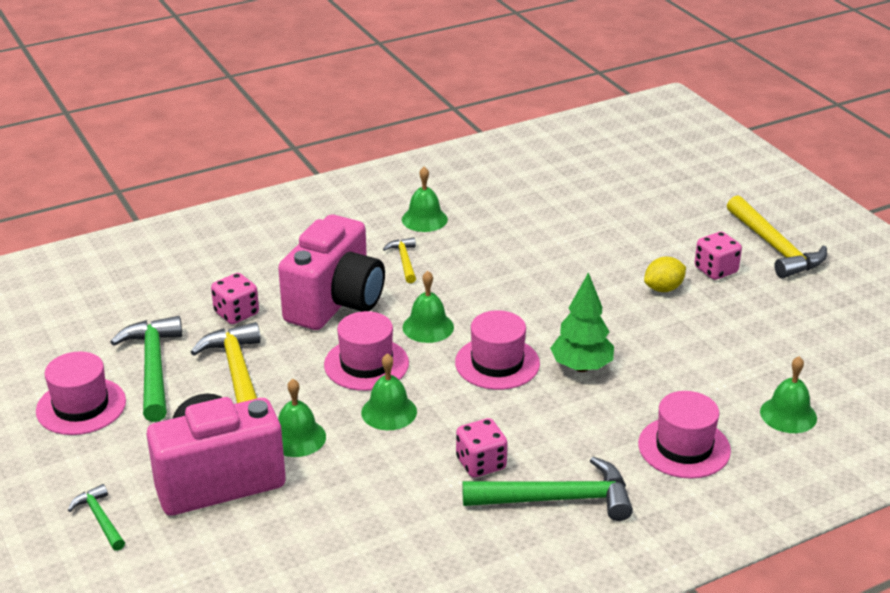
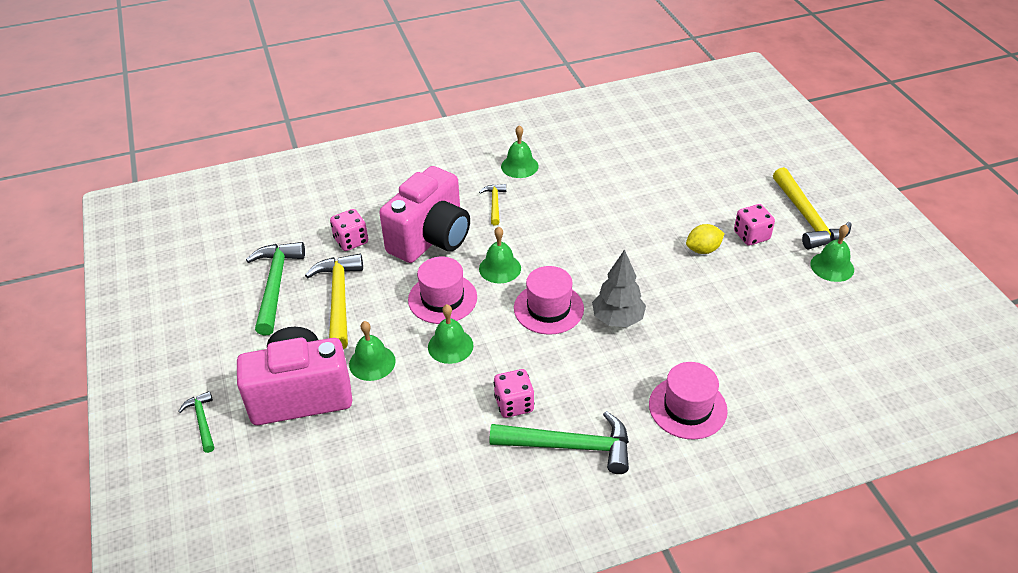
camera: 10 degrees right, 10 degrees up
(81, 406) = (212, 315): pink hat -> none
(581, 367) = (617, 319): green tree -> grey tree
(788, 415) = (785, 385): green bell -> green bell (832, 266)

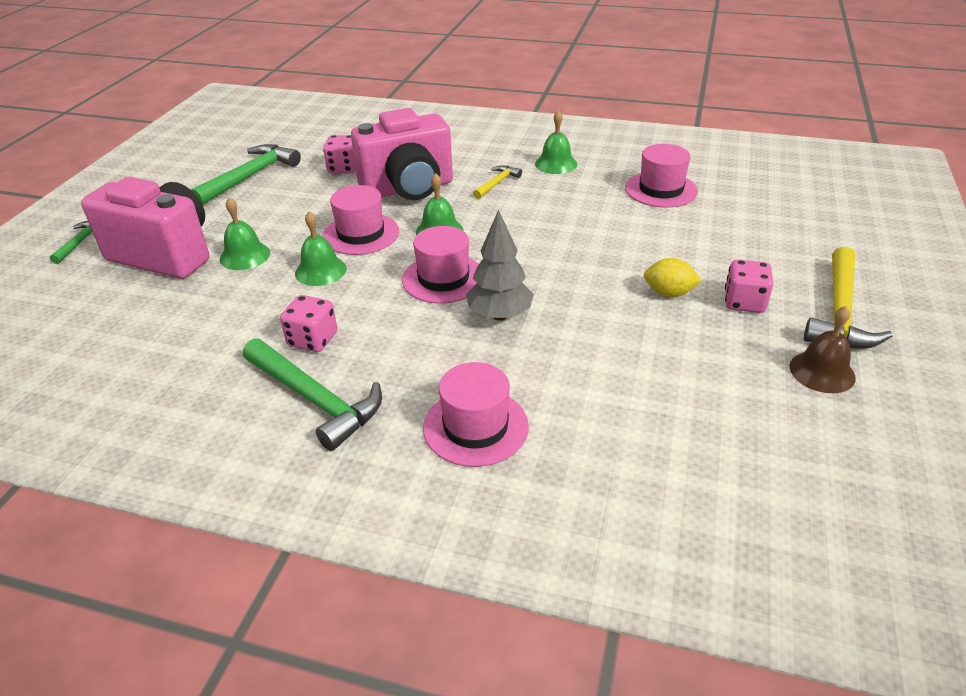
camera: 35 degrees right, 5 degrees down
(339, 299) = (281, 203): yellow hammer -> none
(617, 161) = (661, 190): none -> pink hat
(832, 266) = (822, 371): green bell -> brown bell

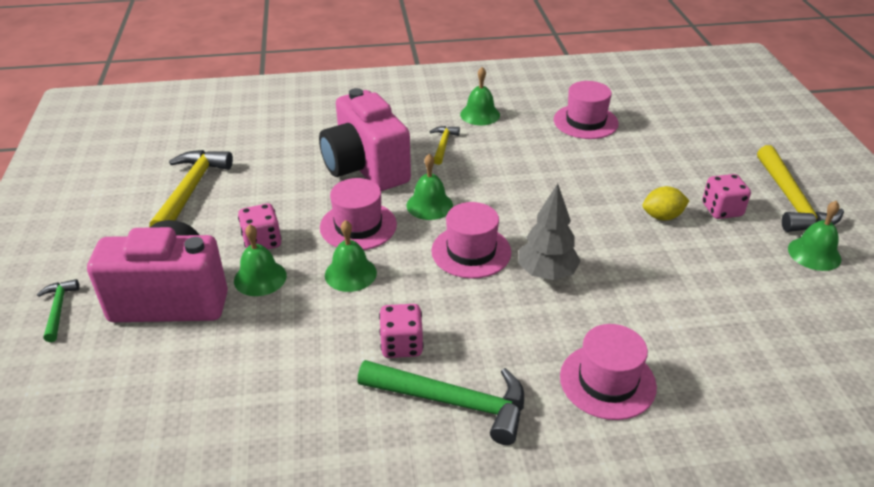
camera: 25 degrees left, 0 degrees up
(250, 177) = (190, 190): green hammer -> yellow hammer
(344, 168) = (283, 160): pink dice -> pink dice (262, 242)
(408, 189) = (365, 168): pink camera -> pink camera turned 105 degrees clockwise
(822, 371) = (814, 253): brown bell -> green bell

